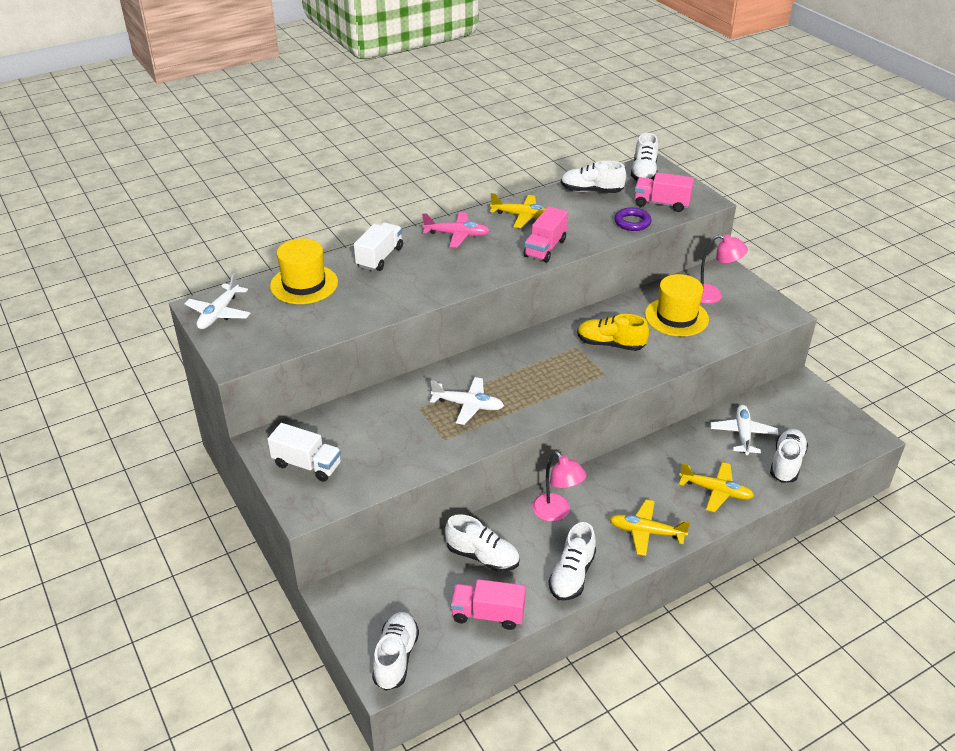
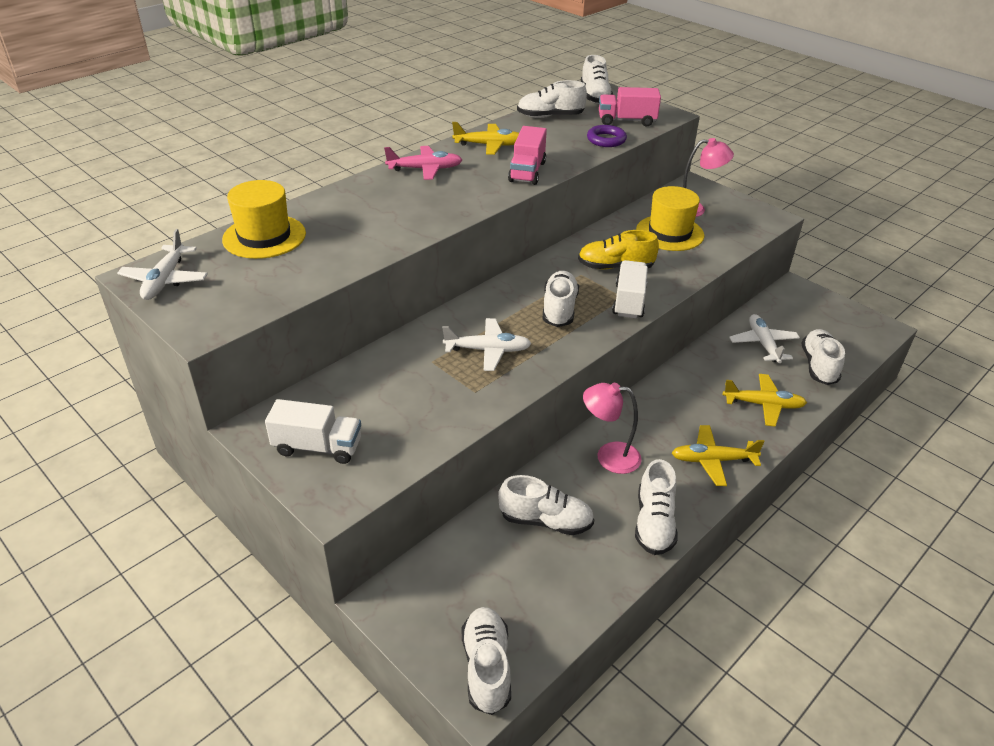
camera: 15 degrees left, 0 degrees up
(380, 257) = (346, 200): white truck -> white truck (629, 301)
(488, 614) = (577, 588): pink truck -> none
(543, 377) = (559, 309): none -> white shoe
(556, 513) = (609, 456): pink lamp -> pink lamp turned 150 degrees clockwise

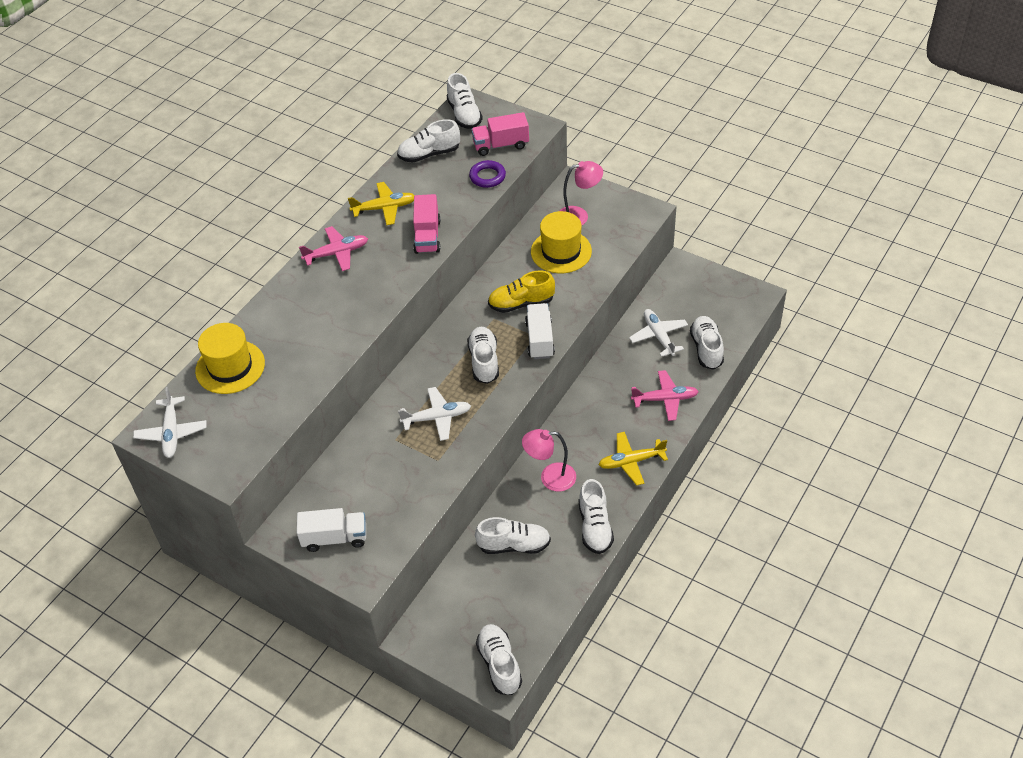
camera: 10 degrees left, 10 degrees up
(763, 405) = (665, 399): yellow plane -> pink plane

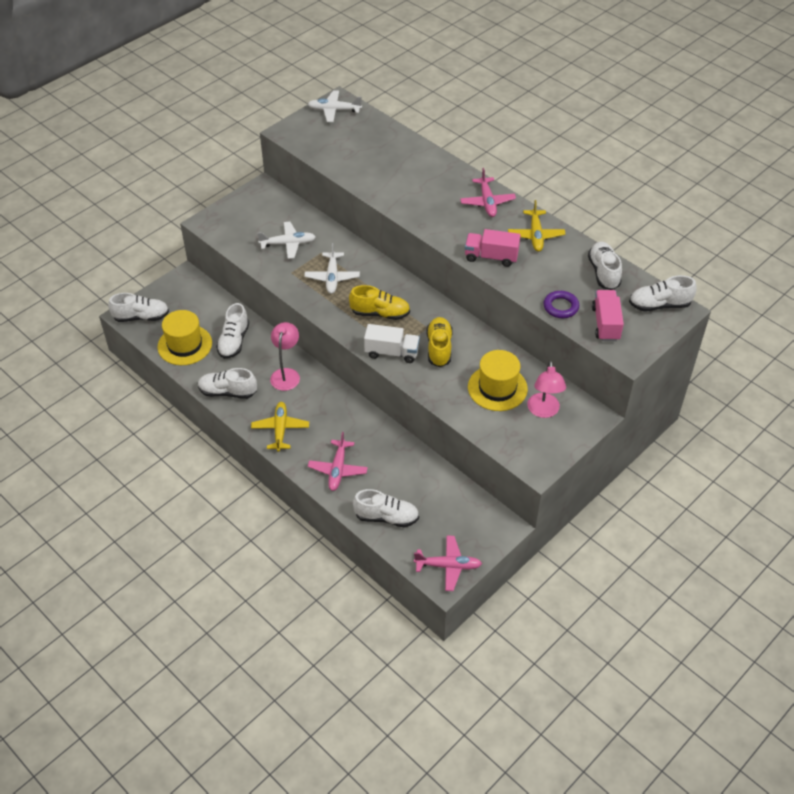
camera: 100 degrees right, 0 degrees up
(230, 367) = (384, 139): yellow hat -> yellow hat (185, 345)
(335, 538) = (247, 213): white truck -> none
(484, 361) = (380, 313): white shoe -> yellow shoe
(658, 336) = (415, 484): white plane -> white plane (288, 244)
(740, 295) = (448, 566): none -> pink plane

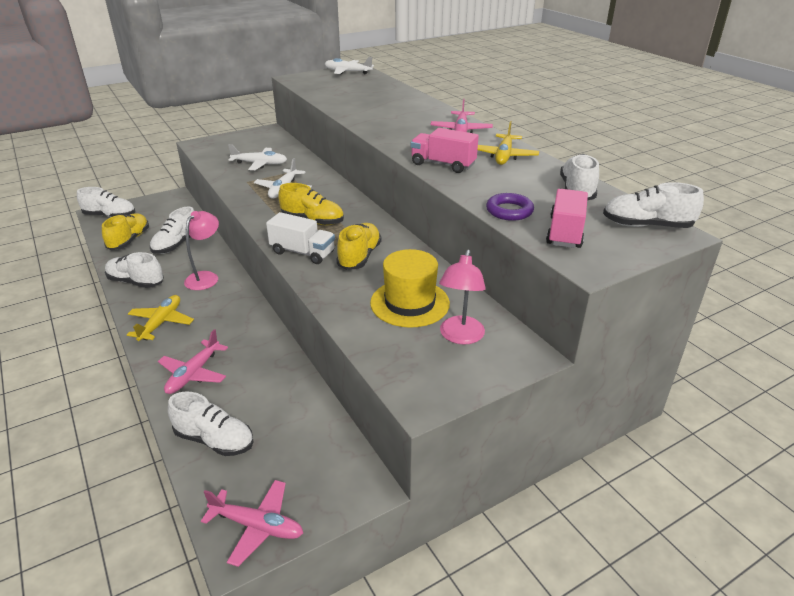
camera: 15 degrees right, 15 degrees down
(185, 345) = (129, 240): yellow hat -> yellow shoe

